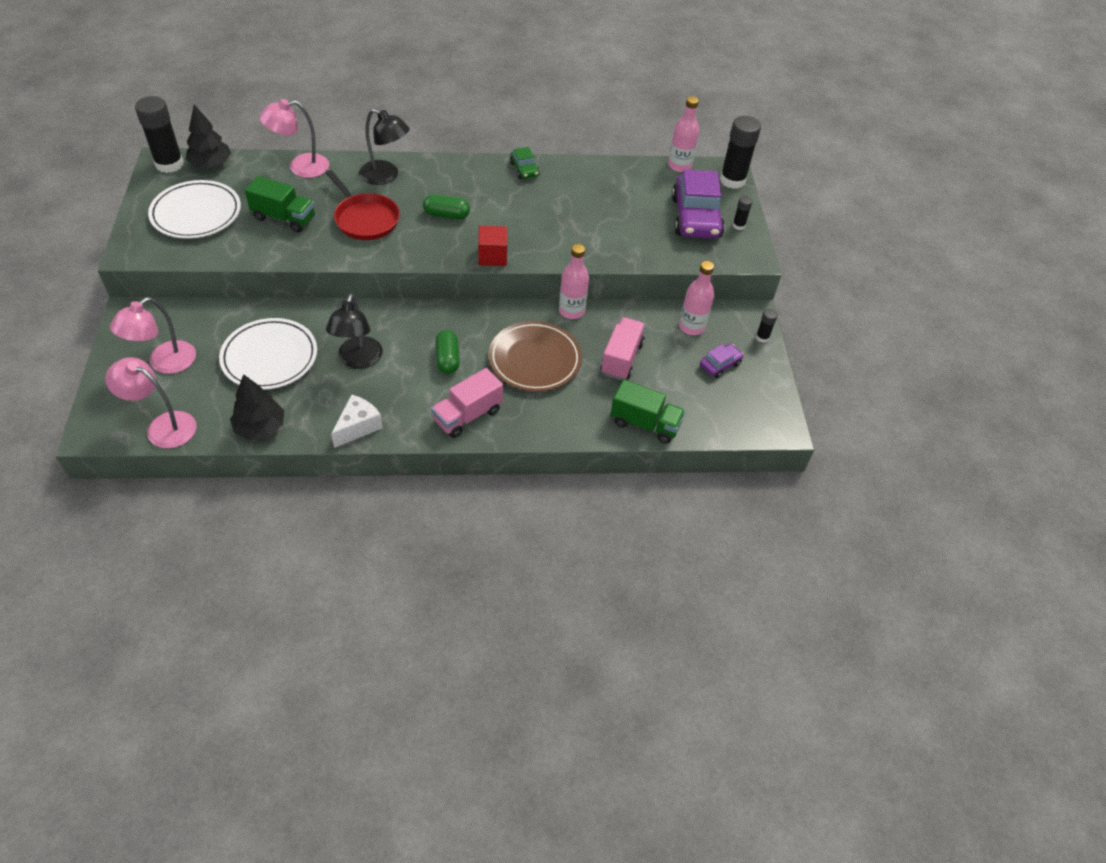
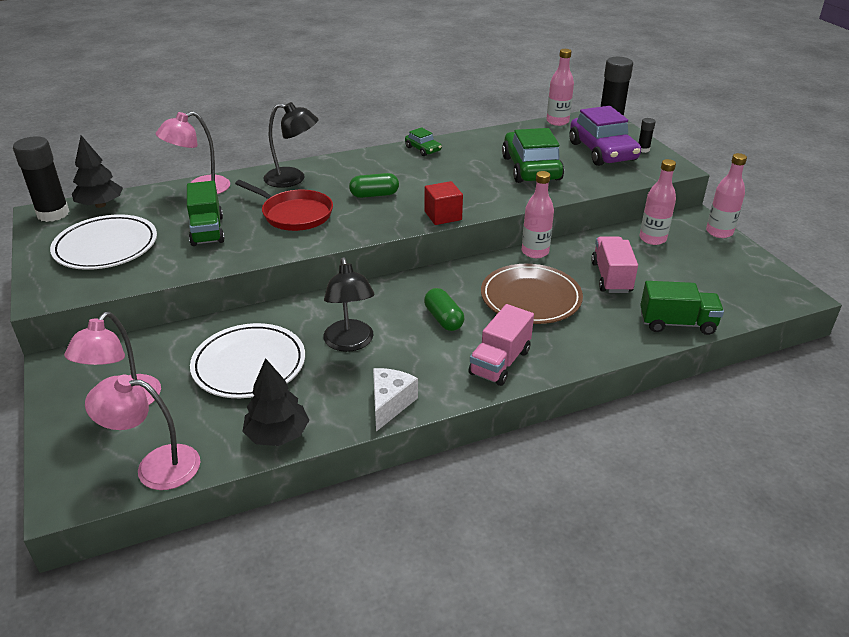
camera: 15 degrees left, 15 degrees down
(284, 218) = (207, 231): green truck -> green truck turned 75 degrees clockwise
(611, 220) = (531, 168): none -> green car
(720, 364) = (702, 260): purple car -> none
(762, 337) = (719, 232): black glue stick -> pink bottle

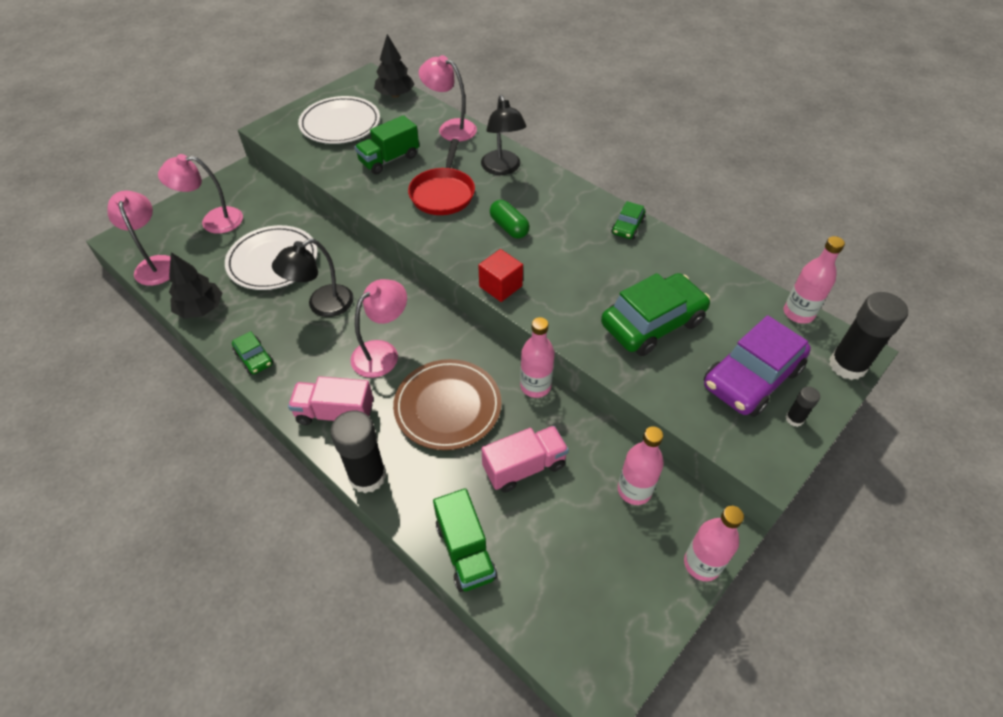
camera: 65 degrees right, 15 degrees up
(53, 214) = (370, 82): black glue stick -> black glue stick (367, 476)
(390, 404) = (254, 358): white cheese -> green car
(443, 319) = (382, 352): green capsule -> pink lamp

